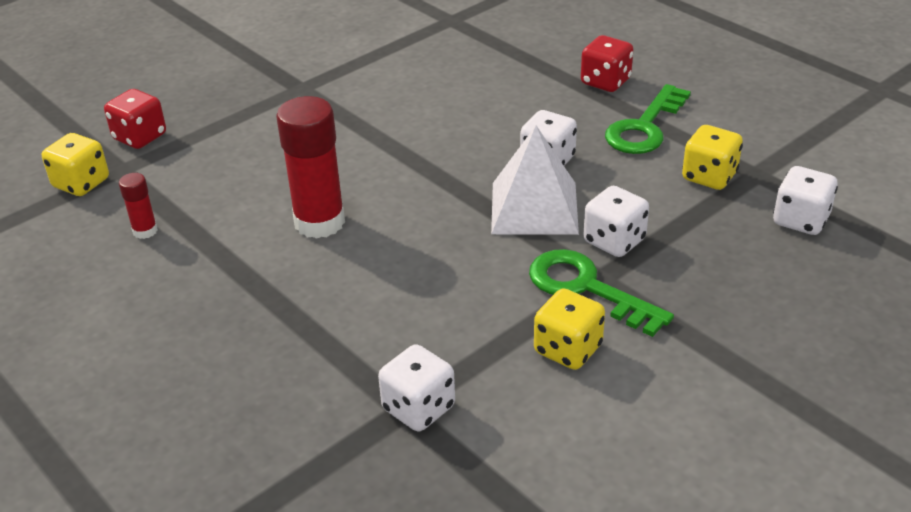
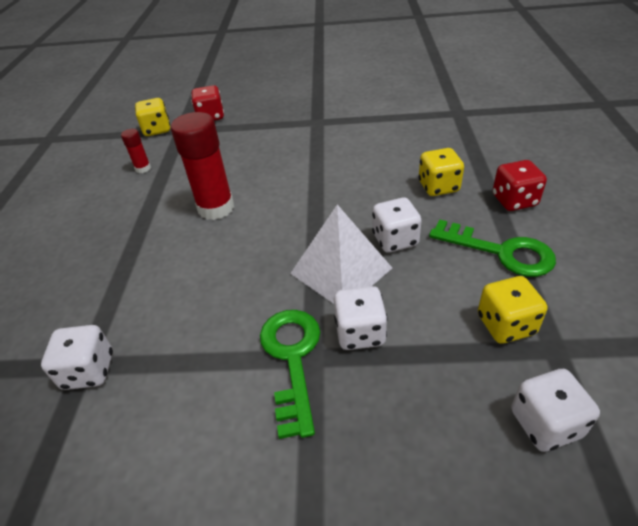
camera: 45 degrees right, 5 degrees up
(568, 349) = (216, 399): yellow dice -> yellow dice (438, 187)
(644, 127) = (501, 252): green key -> green key turned 135 degrees counterclockwise

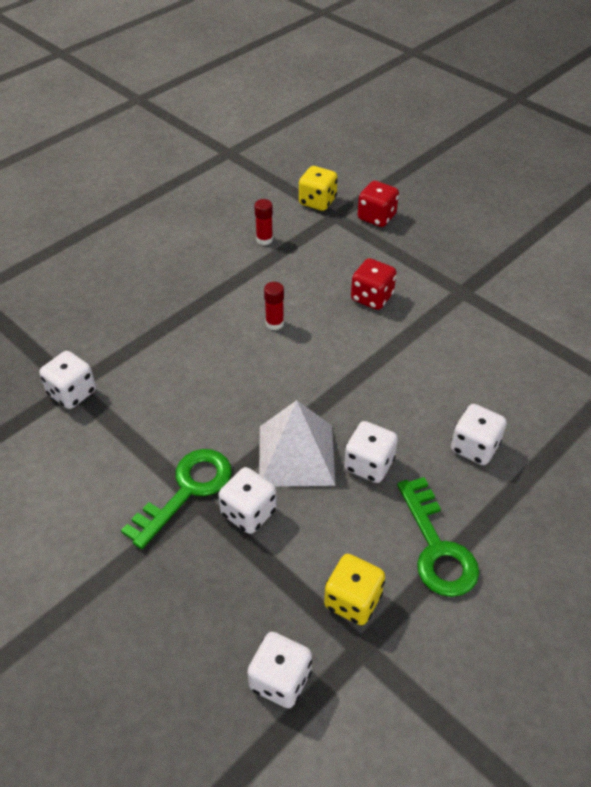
camera: 40 degrees right, 5 degrees up
(216, 208) = (274, 323): red glue stick -> red glue stick, size x0.48
(438, 187) = (474, 447): yellow dice -> white dice
(514, 201) = (521, 516): red dice -> red dice (372, 297)

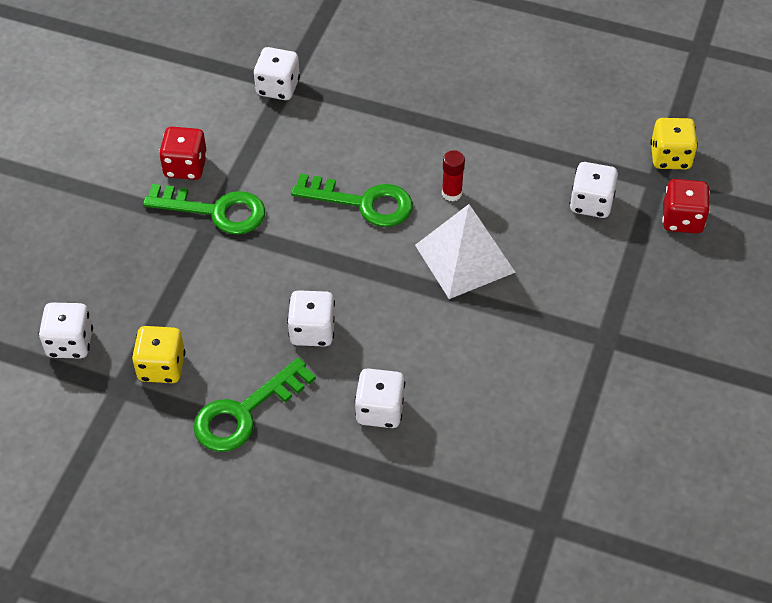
camera: 65 degrees right, 5 degrees up
(248, 381) = (363, 203): none -> green key
(248, 512) = (214, 262): white dice -> white dice (591, 203)
(264, 239) = (572, 137): red glue stick -> none
(296, 455) = (294, 272): white pyramid -> white pyramid (464, 258)
(372, 297) = (542, 259): red dice -> red dice (185, 166)

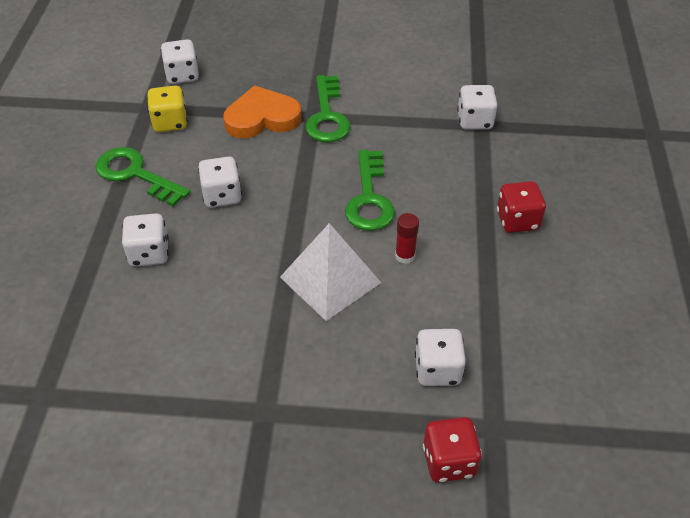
camera: 75 degrees right, 5 degrees down
(185, 166) = (365, 90): red dice -> red dice (517, 220)
(192, 273) = (262, 118): none -> orange heart
(670, 157) = (537, 436): yellow dice -> none

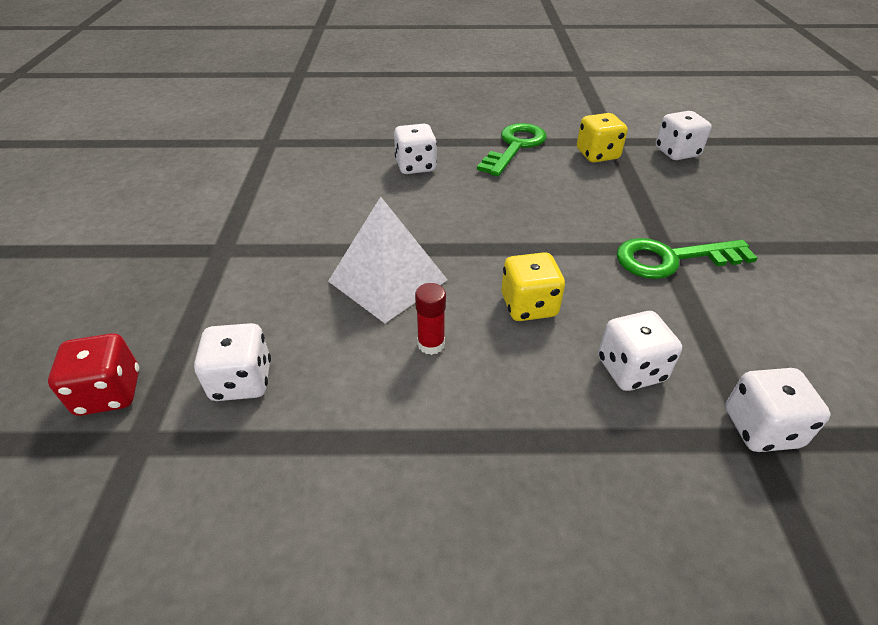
camera: 85 degrees right, 5 degrees down
(222, 195) = (501, 196): white dice -> white dice (630, 369)
(262, 118) = (637, 209): orange heart -> none
(369, 198) = (529, 306): green key -> yellow dice
(517, 220) = (528, 488): red dice -> none

